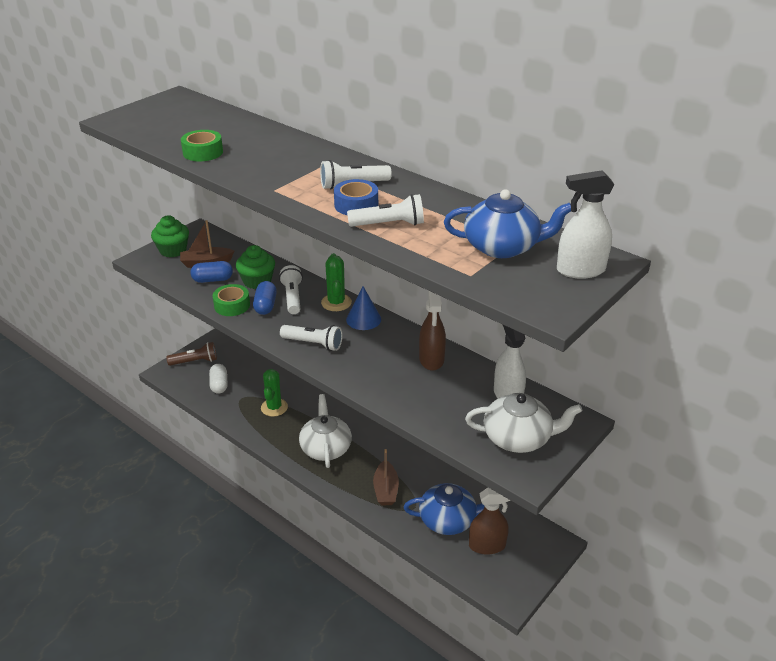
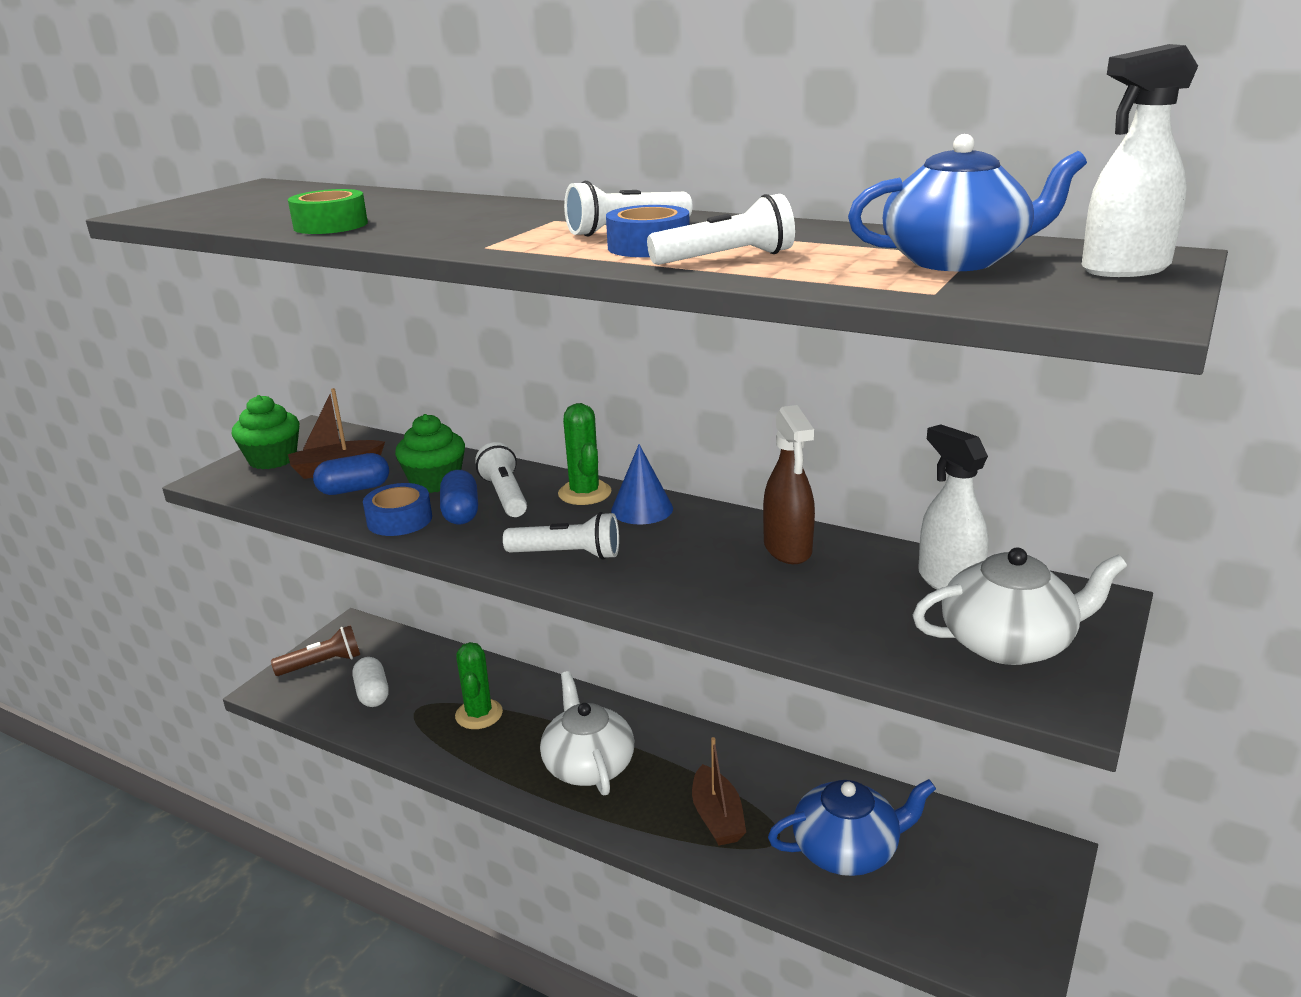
camera: 10 degrees left, 10 degrees down
(232, 305) = (399, 520): green tape -> blue tape
(487, 545) = (933, 882): brown spray bottle -> none

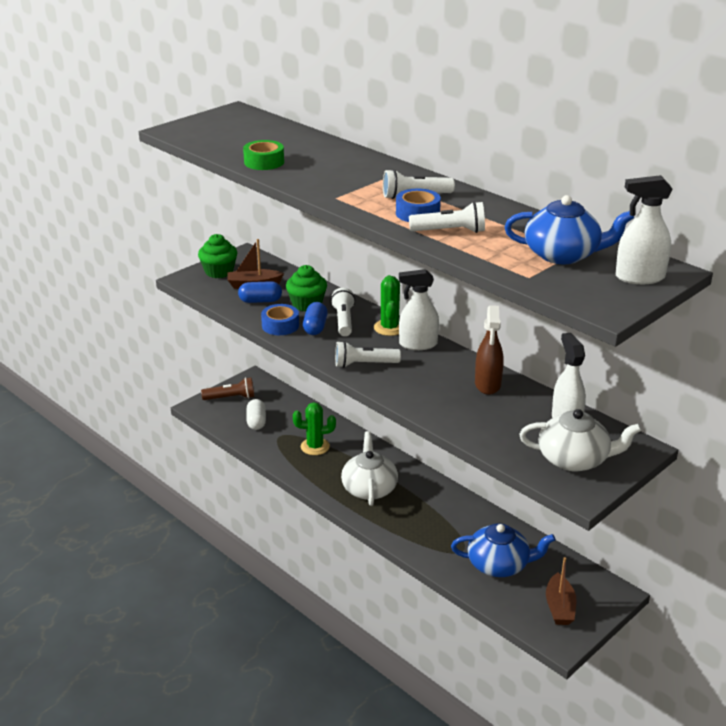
camera: 15 degrees right, 5 degrees up
(479, 714) = (315, 447): green cactus -> green cactus turned 75 degrees clockwise
(567, 554) = (364, 364): white flashlight -> white flashlight turned 150 degrees clockwise
(642, 509) = (418, 344): blue cone -> white spray bottle
(717, 817) = (432, 532): brown boat -> brown boat (559, 607)

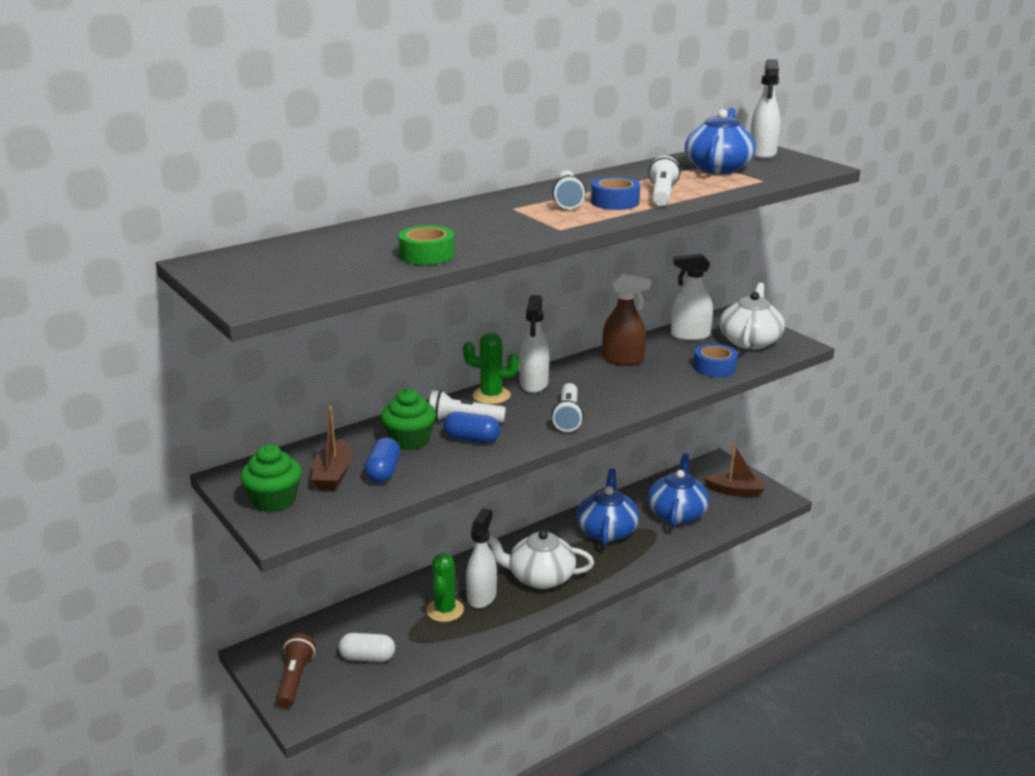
camera: 80 degrees left, 5 degrees down
(280, 325) = (457, 461): blue tape -> blue tape (714, 367)
(336, 462) = (482, 596): none -> white spray bottle
(452, 520) = (607, 530): none -> blue teapot

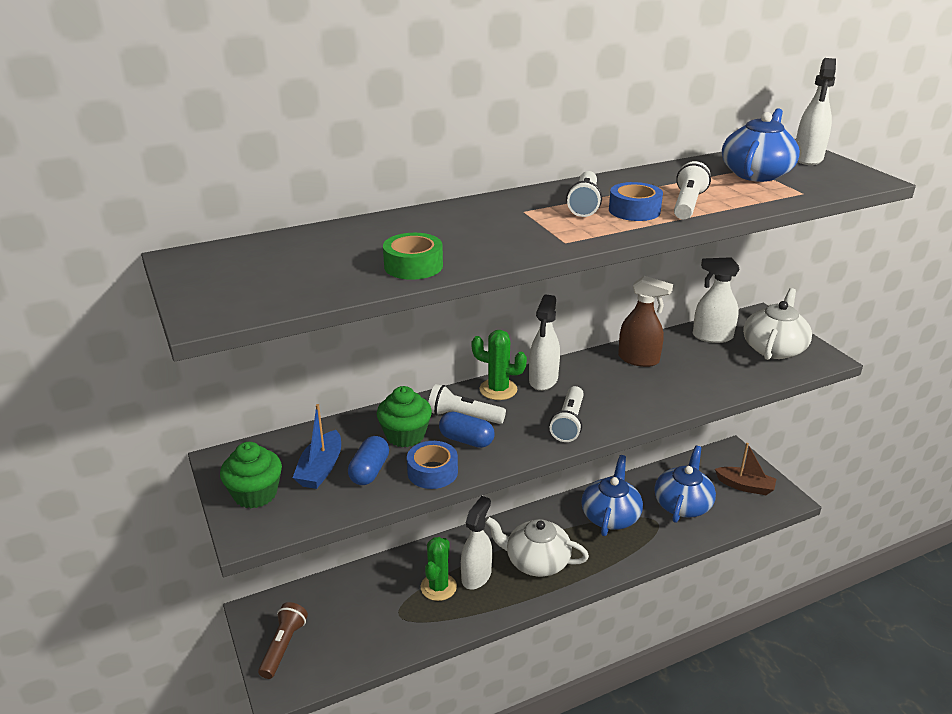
camera: 10 degrees right, 5 degrees up
(333, 475) = (320, 469): brown boat -> blue boat
(367, 657) = (355, 631): white capsule -> none
(714, 367) = (731, 377): blue tape -> blue tape (432, 472)

